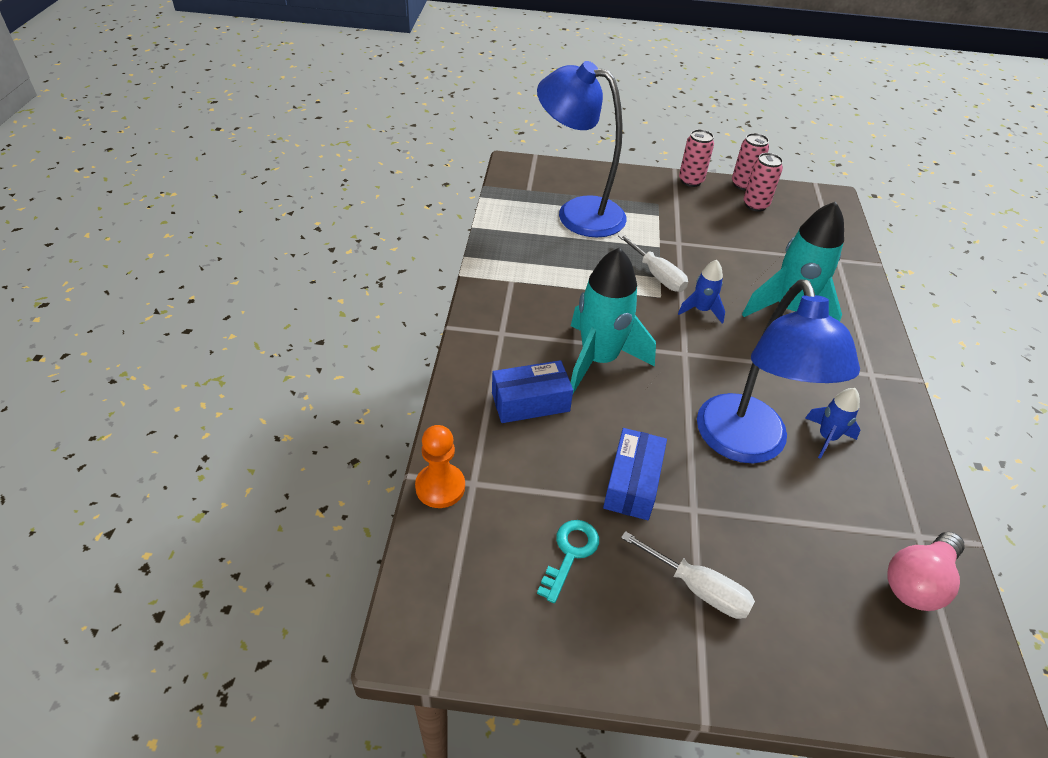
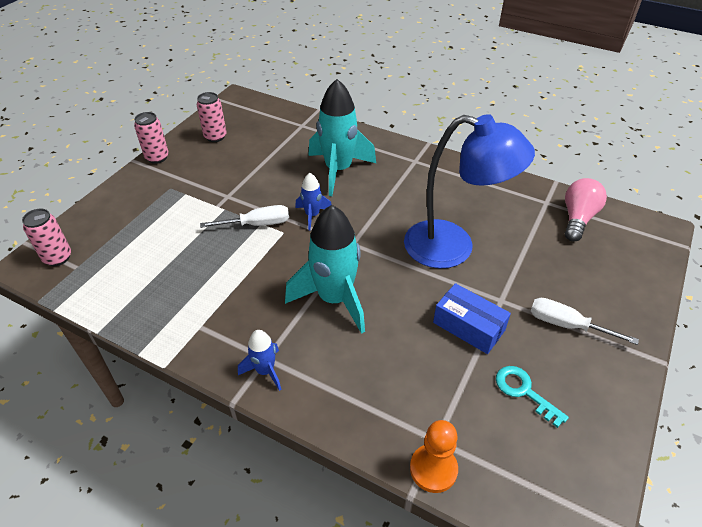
camera: 65 degrees left, 0 degrees up
(530, 402) = (361, 364): blue box -> none
(578, 213) = (141, 244): blue lamp -> none
(698, 588) = (566, 325): white screwdriver -> white screwdriver turned 120 degrees counterclockwise
(743, 184) = (186, 132): pink can -> pink can (58, 258)
(827, 438) = (460, 206): blue rocket -> blue rocket (265, 371)
(917, 582) = (577, 218): pink light bulb -> pink light bulb turned 135 degrees counterclockwise

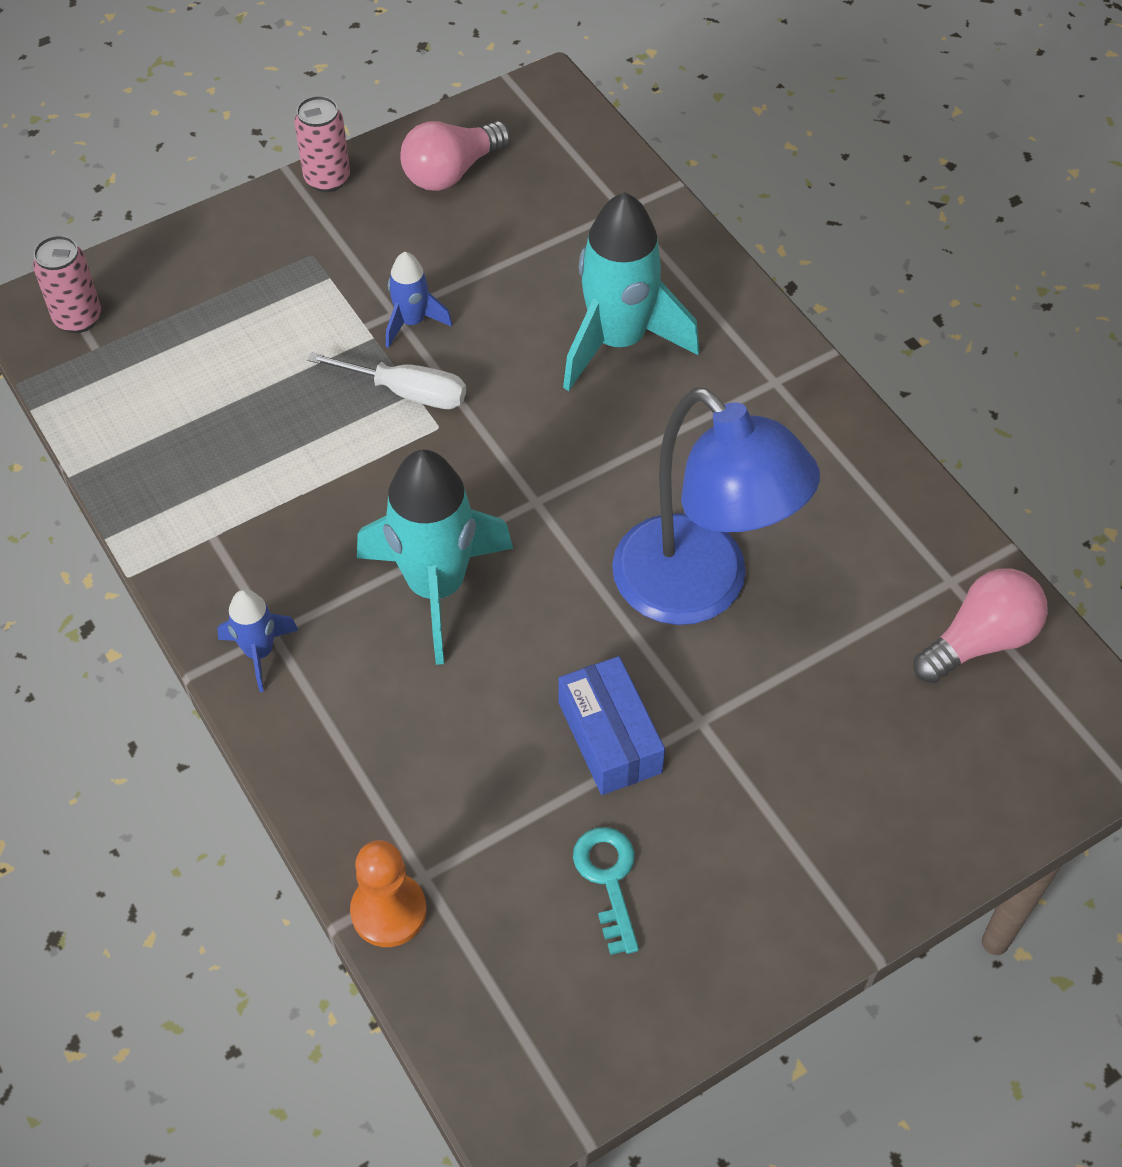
camera: 30 degrees right, 10 degrees up
(215, 137) = (451, 172): pink can -> pink light bulb
(312, 215) = (508, 415): blue rocket -> blue rocket (412, 322)
(566, 325) = (772, 816): white screwdriver -> none

